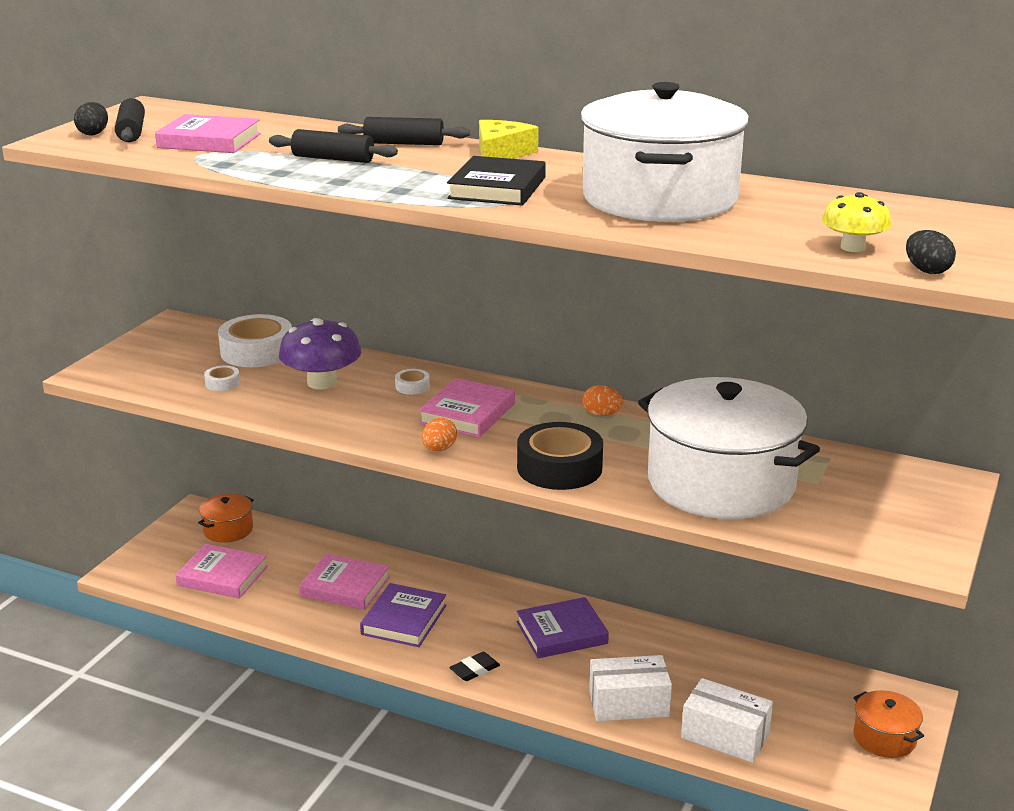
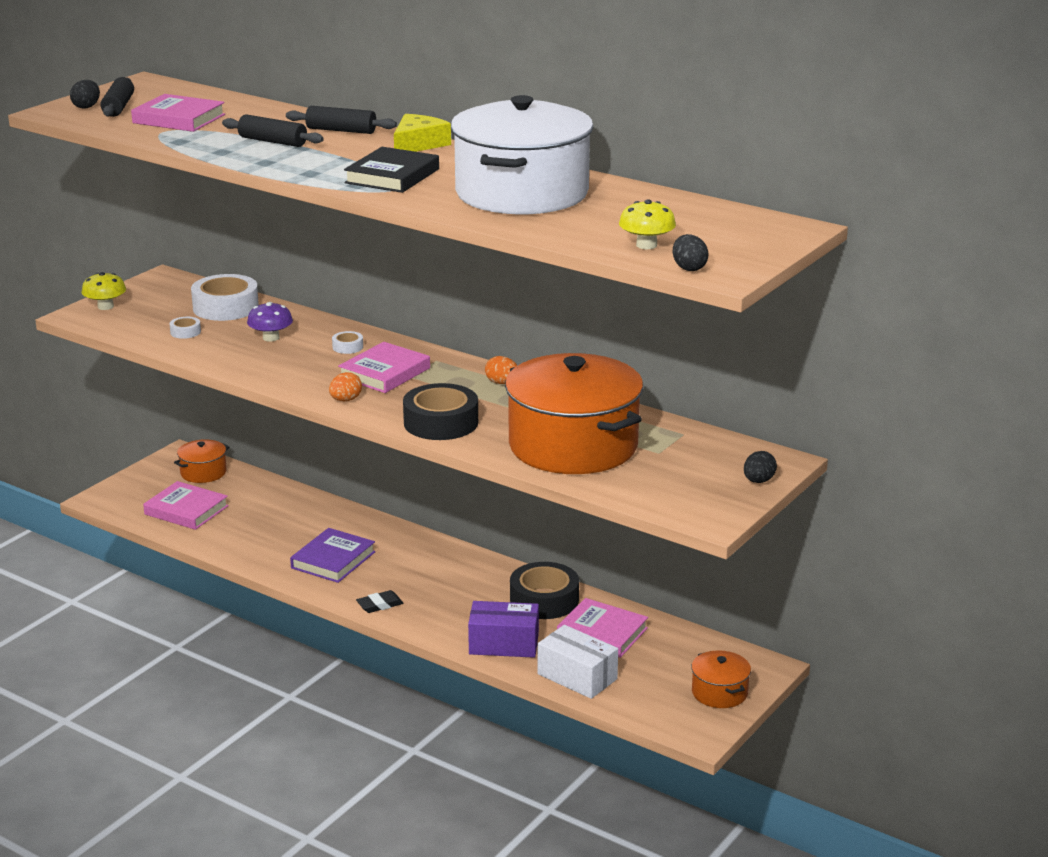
camera: 10 degrees right, 0 degrees up
(120, 360) = (105, 306): none -> yellow mushroom
(322, 382) = (271, 338): purple mushroom -> purple mushroom, size x0.62
(345, 587) = (291, 528): pink book -> pink book (602, 633)
(561, 633) = (469, 583): purple book -> none
(628, 704) = (504, 644): white box -> purple box
(649, 644) = (544, 600): none -> black tape
(721, 483) = (573, 446): white pot -> orange pot
(947, 507) = (758, 481): none -> black egg

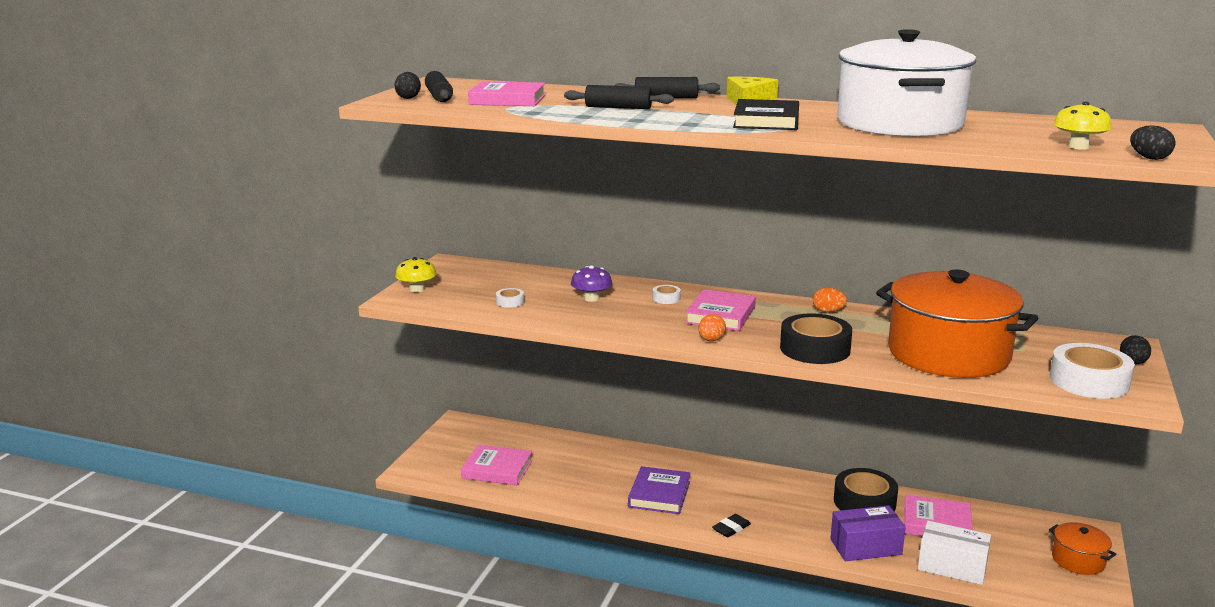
camera: 15 degrees left, 5 degrees down
(203, 472) = (490, 435): orange pot -> none
(225, 307) = (527, 279): white tape -> white tape (1089, 381)

